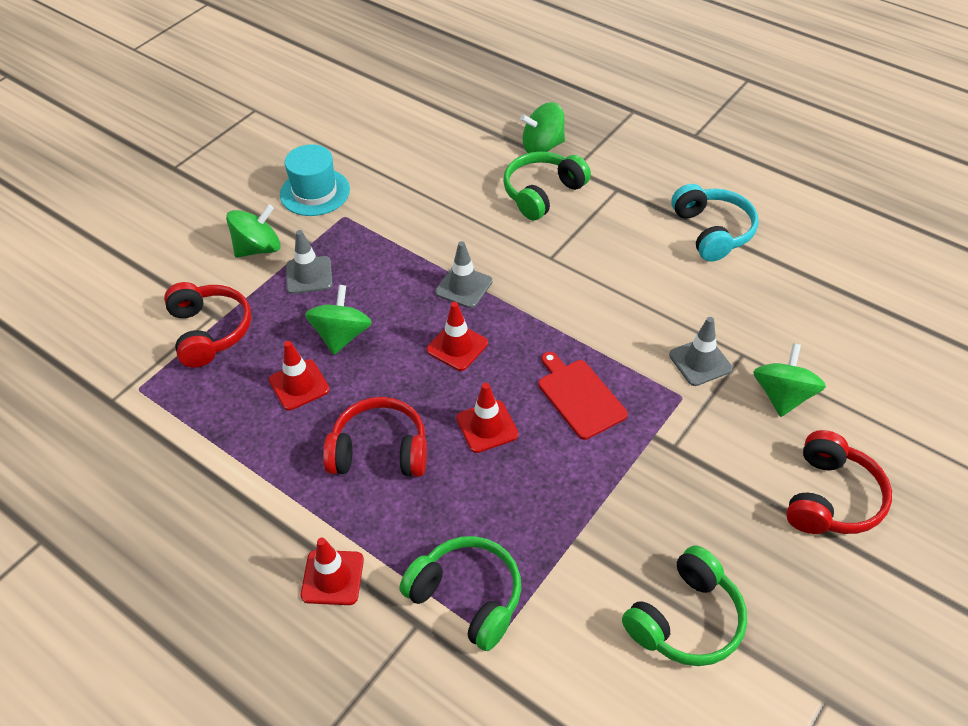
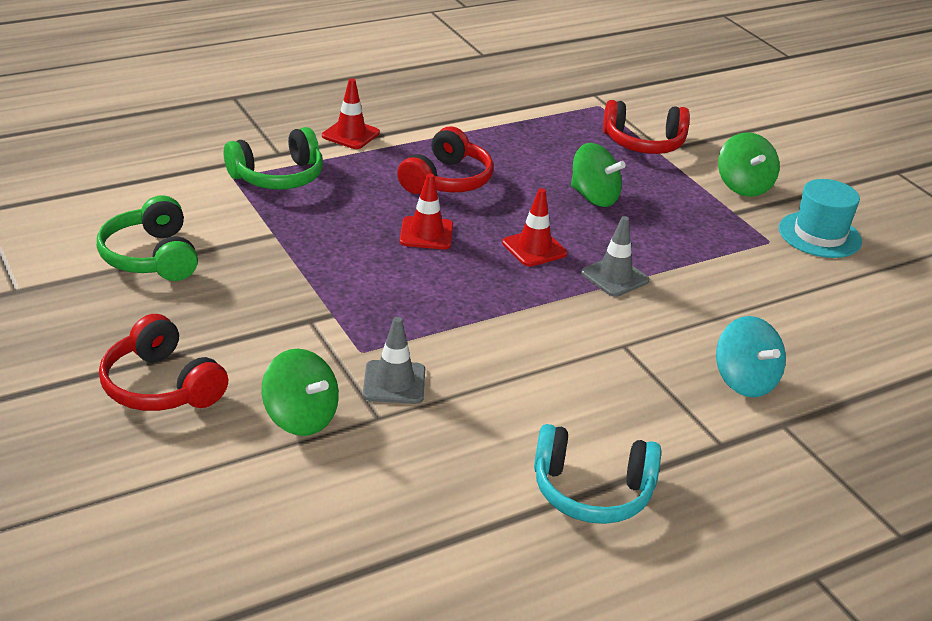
camera: 110 degrees right, 15 degrees down
(299, 385) = (549, 165): red traffic cone -> none
(309, 275) = (687, 201): grey traffic cone -> none
(542, 146) = (843, 416): green spinning top -> none
(542, 193) = (744, 381): green headphones -> turquoise spinning top
(579, 396) = (416, 291): red cutting board -> none

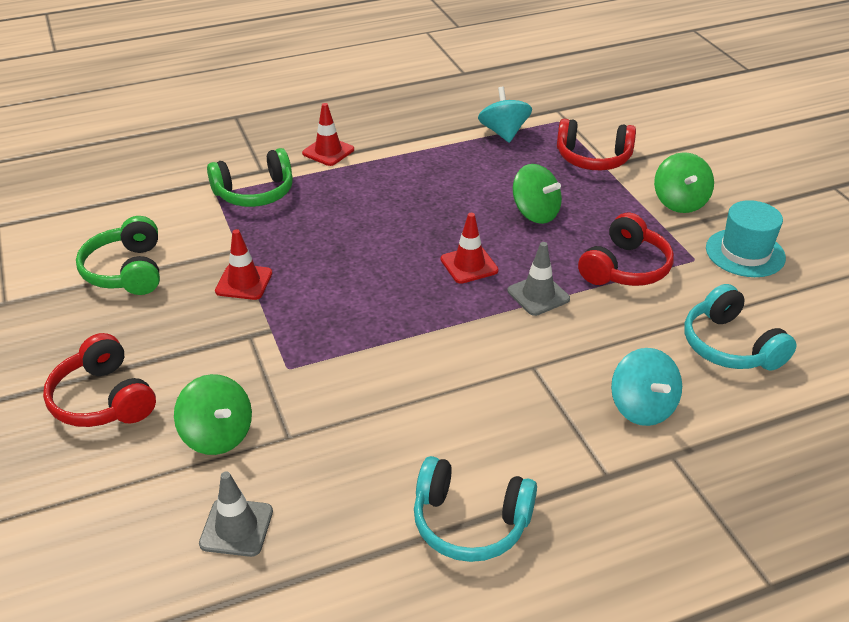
camera: 10 degrees right, 5 degrees up
(394, 382) = (310, 401): grey traffic cone -> grey traffic cone (236, 527)
(426, 233) = (373, 249): red traffic cone -> red traffic cone (244, 282)
(447, 180) = (404, 196): red headphones -> red headphones (625, 268)
(541, 117) = (503, 133): none -> turquoise spinning top
(821, 322) = (730, 346): none -> turquoise headphones

